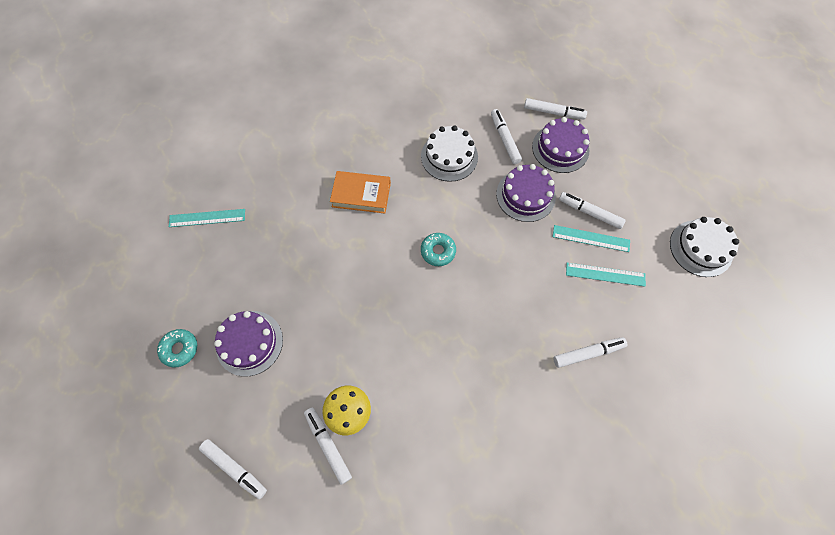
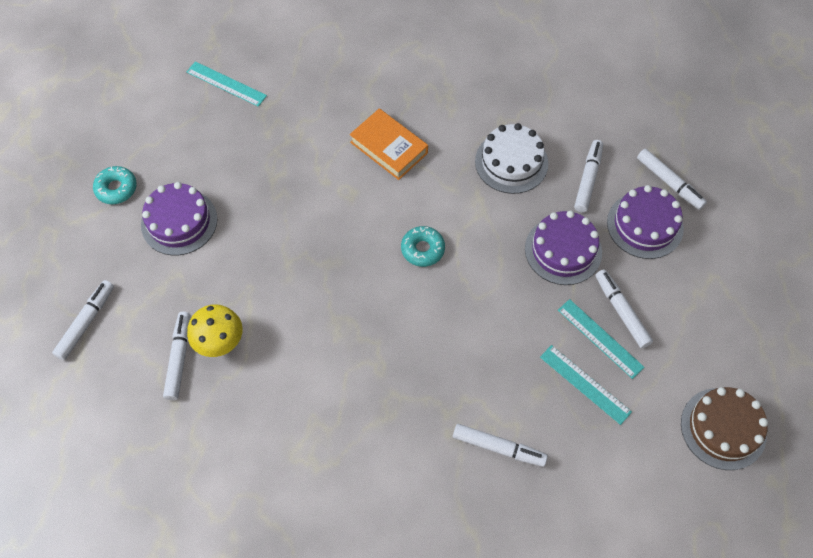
camera: 35 degrees right, 5 degrees down
(235, 468) = (86, 322): white marker -> white marker turned 135 degrees counterclockwise
(701, 248) = (723, 428): white cake -> brown cake

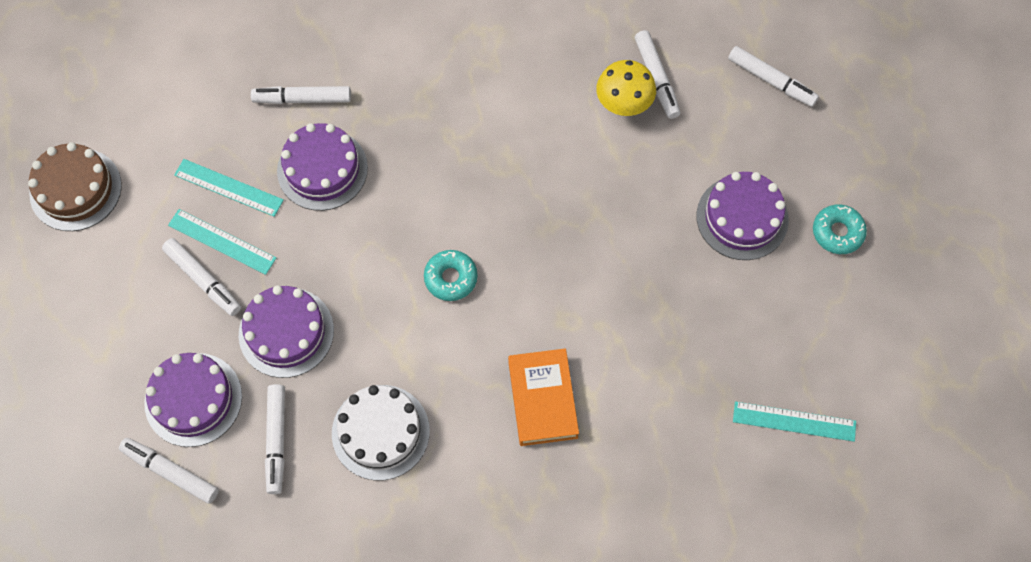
camera: 160 degrees right, 5 degrees up
(86, 322) = (771, 81): white marker -> white marker turned 60 degrees counterclockwise
(389, 147) = (542, 399): orange book -> orange book turned 60 degrees clockwise
(499, 373) = (322, 169): none -> purple cake

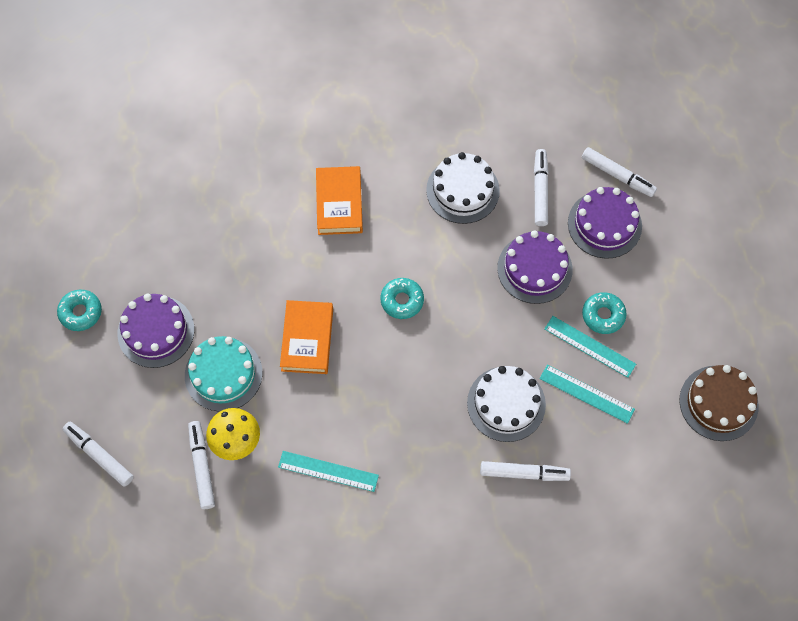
camera: 175 degrees left, 0 degrees up
(203, 280) = (603, 315): white marker -> turquoise donut
(322, 169) = (506, 404): purple cake -> white cake
(560, 223) = (307, 339): none -> orange book
(652, 176) = (223, 374): none -> turquoise cake
(794, 421) = (154, 173): turquoise ruler -> turquoise ruler (328, 471)

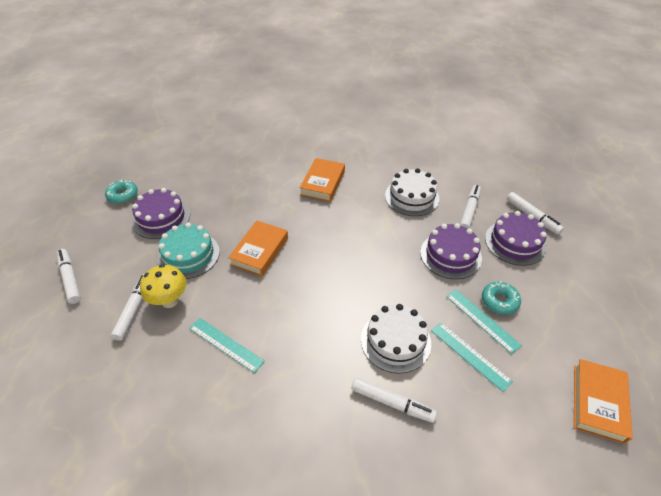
camera: 20 degrees right, 20 degrees down
(402, 300) = (340, 247): turquoise donut -> none
(718, 403) = (598, 403): brown cake -> orange book

